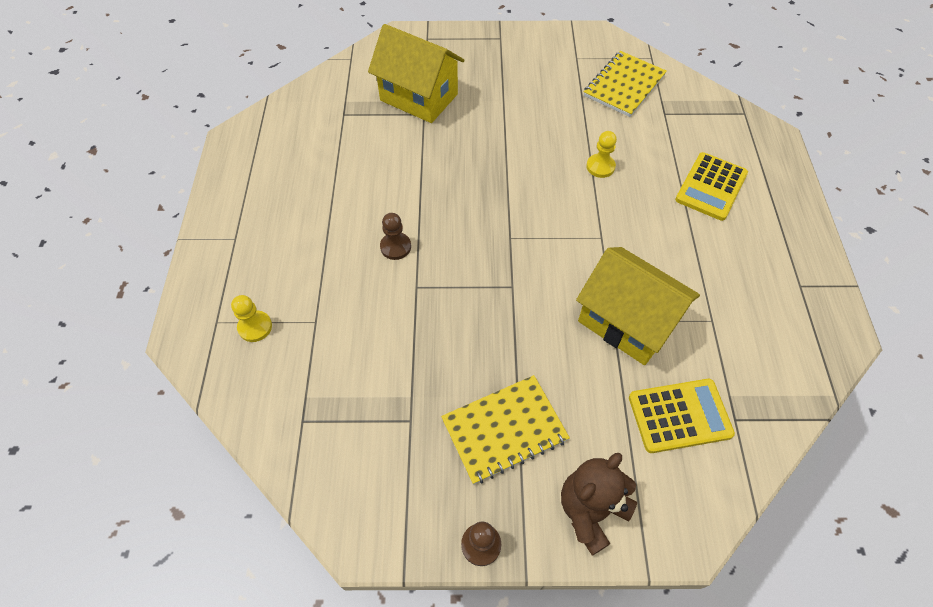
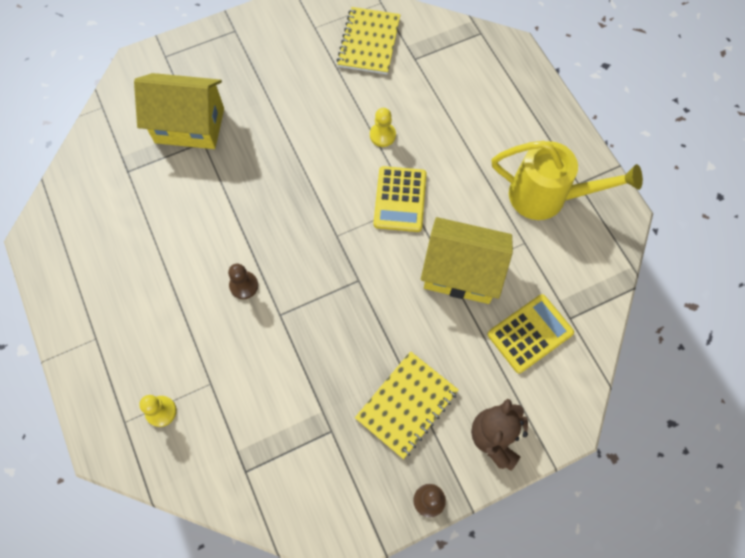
camera: 25 degrees left, 10 degrees up
(711, 187) = (480, 119): yellow calculator -> yellow calculator (400, 199)
(756, 285) = (546, 197): none -> yellow watering can

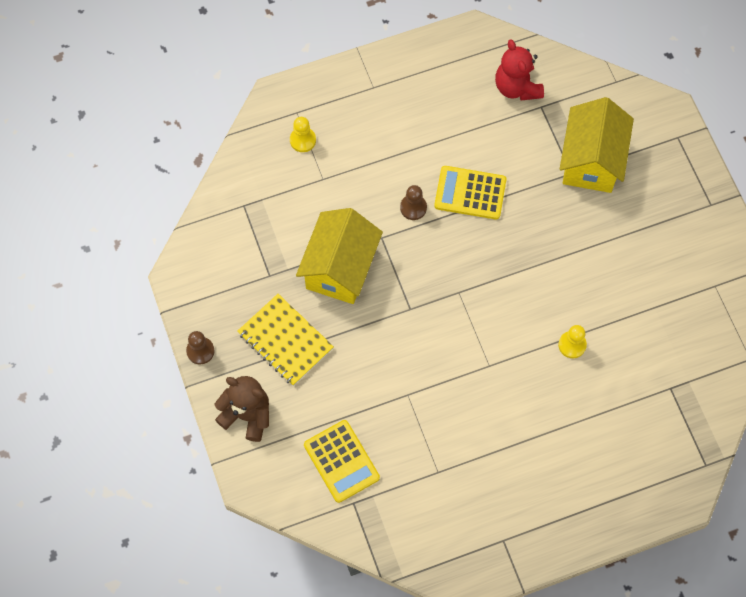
camera: 95 degrees right, 0 degrees up
(103, 194) = (517, 87): none -> red teddy bear
(369, 42) = (693, 341): yellow notebook -> none
(400, 199) = (495, 355): yellow calculator -> yellow calculator (470, 193)
(461, 272) = (410, 405): yellow house -> yellow house (340, 268)
(546, 197) = (489, 503): yellow watering can -> none

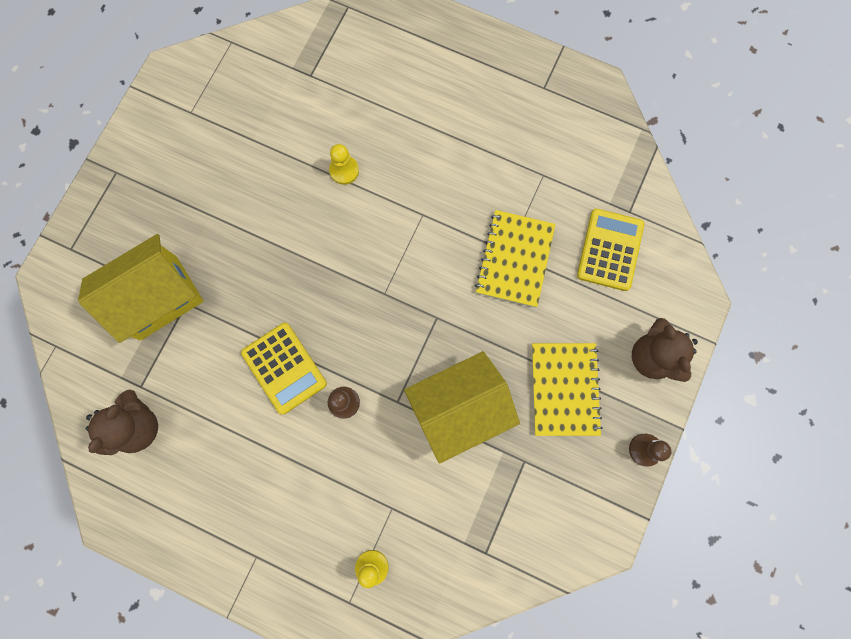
camera: 135 degrees left, 10 degrees up
(398, 393) = (515, 259): none -> yellow notebook
(517, 87) = (138, 426): red teddy bear -> brown teddy bear

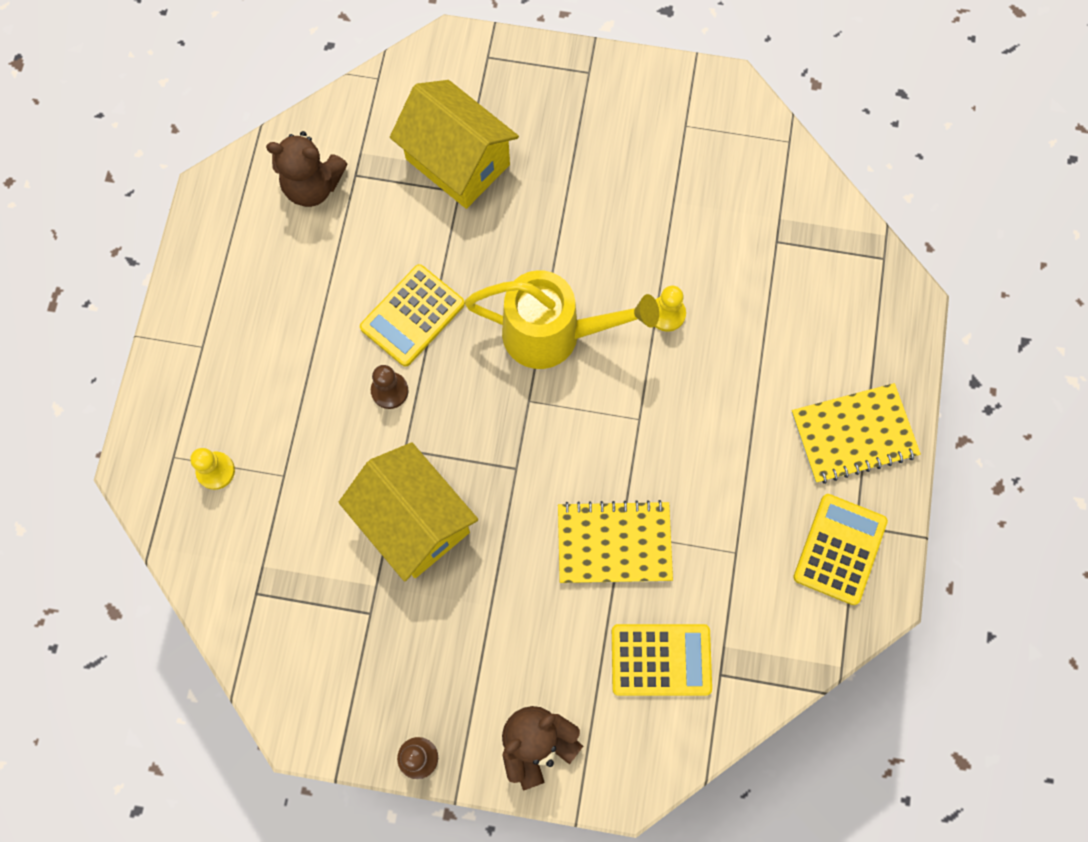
camera: 75 degrees right, 5 degrees down
(335, 260) = (553, 334): none -> yellow watering can
(558, 104) = (839, 549): none -> yellow calculator
(564, 389) = (468, 641): yellow notebook -> yellow notebook (853, 434)

